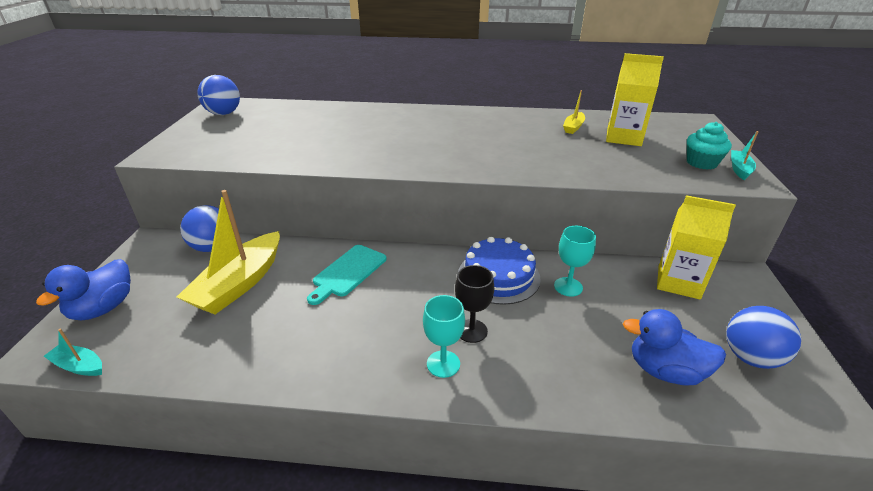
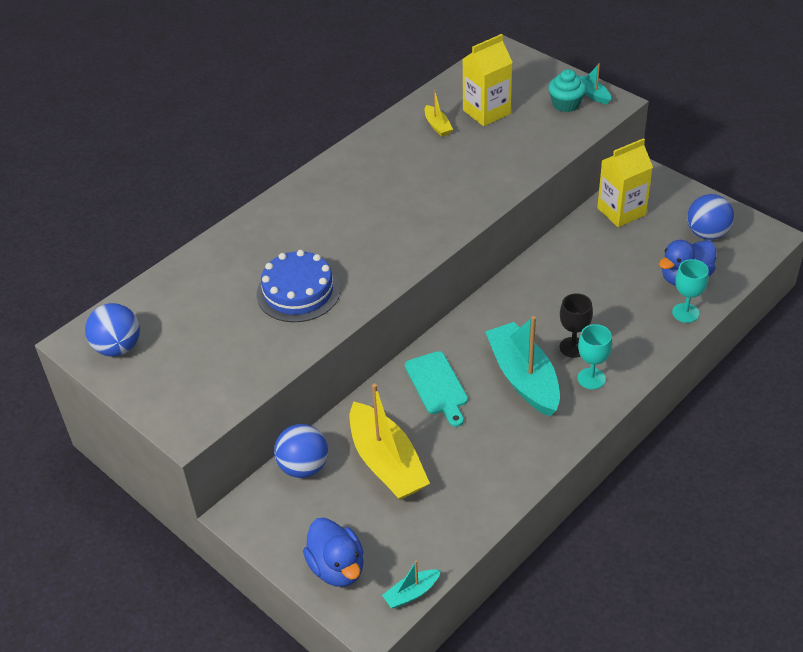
camera: 50 degrees left, 10 degrees up
(401, 316) = (523, 378): none -> turquoise boat
(498, 276) = (527, 299): blue cake -> blue cake (298, 292)
(568, 287) = (574, 269): turquoise goblet -> turquoise goblet (685, 313)

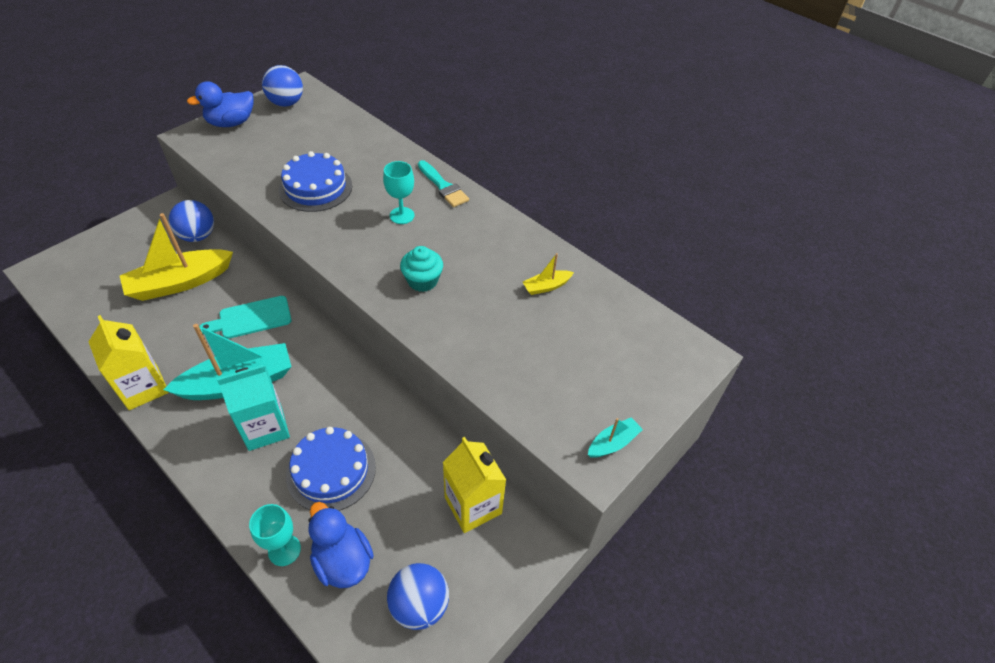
camera: 85 degrees right, 5 degrees up
(296, 196) = (443, 186): none -> turquoise brush
(337, 568) = (95, 253): blue duck -> blue duck (231, 123)
(411, 593) = (48, 293): turquoise boat -> none
(486, 112) = (572, 330): yellow carton -> yellow carton (143, 388)
(566, 104) = (589, 410): turquoise cupcake -> turquoise cupcake (422, 281)
(573, 347) = (265, 428): black goblet -> turquoise carton
(591, 379) = (217, 439): turquoise goblet -> turquoise goblet (402, 215)
(608, 296) = (331, 471): none -> blue cake

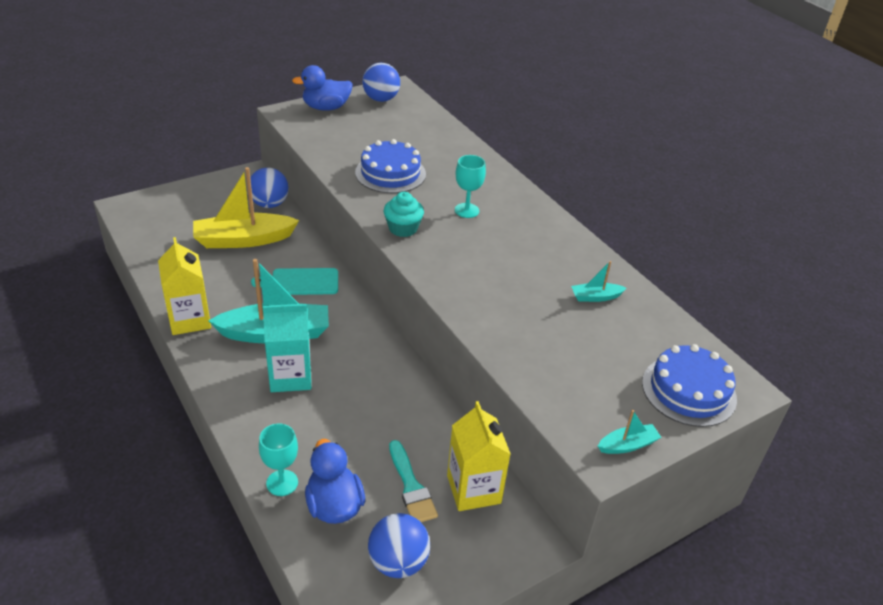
camera: 15 degrees right, 10 degrees down
(331, 471) = (343, 426): blue cake -> blue cake (688, 390)
(422, 281) = (472, 268): turquoise cupcake -> turquoise cupcake (403, 228)
(443, 186) = (514, 193): turquoise brush -> turquoise brush (411, 486)
(546, 286) = (595, 297): yellow boat -> turquoise boat

